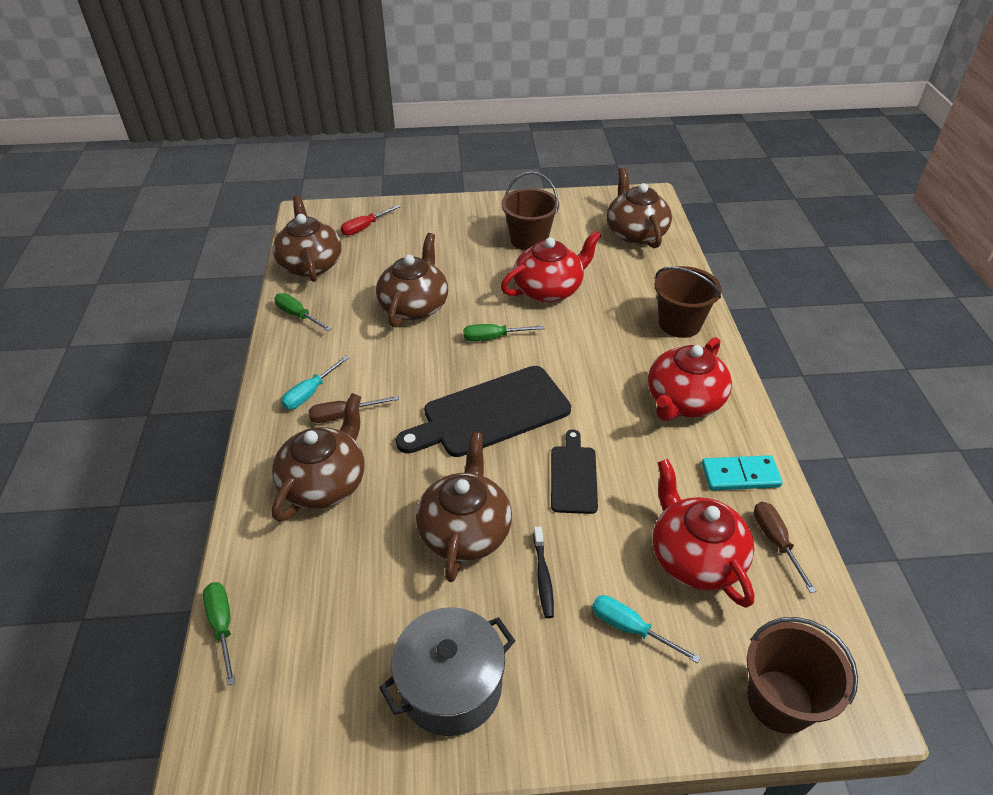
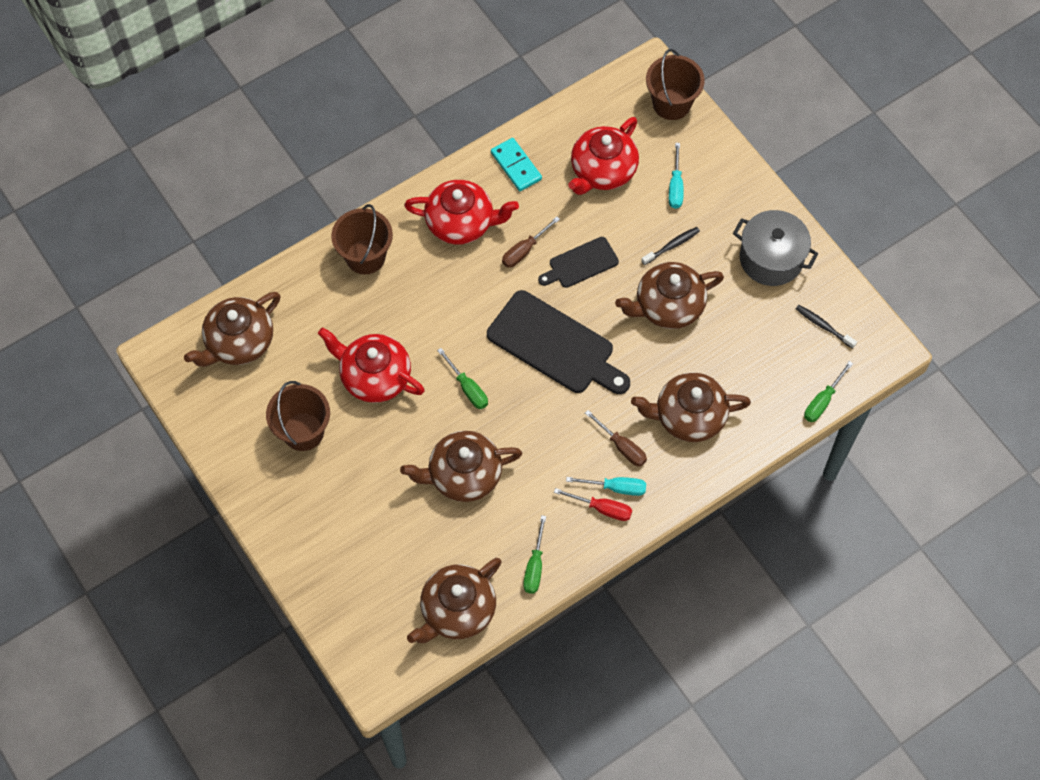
camera: 120 degrees left, 20 degrees up
(310, 692) = (823, 326): none -> black toothbrush
(365, 228) = (367, 601): red screwdriver -> red screwdriver (602, 508)
(775, 541) = (561, 132): brown screwdriver -> brown screwdriver (524, 250)

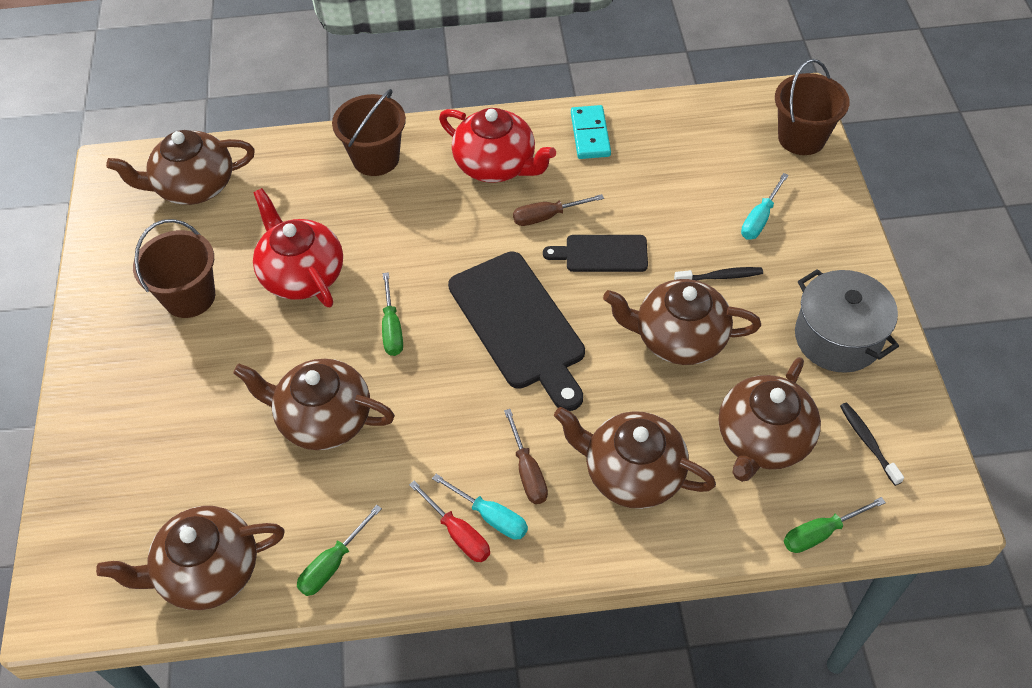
camera: 30 degrees right, 10 degrees down
(602, 171) = (683, 173): red teapot -> none
(758, 355) = (762, 439): none -> brown teapot

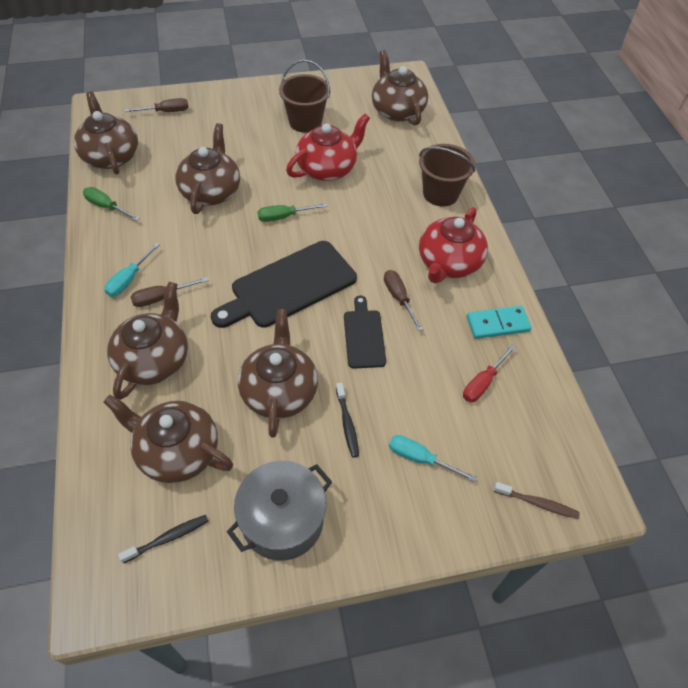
camera: 80 degrees right, 0 degrees up
(107, 494) = (166, 112): none -> brown screwdriver
(458, 534) = (118, 264): red screwdriver -> red screwdriver (483, 383)
(801, 138) = (537, 503): brown bucket -> brown toothbrush
(820, 533) = (85, 491): green screwdriver -> none

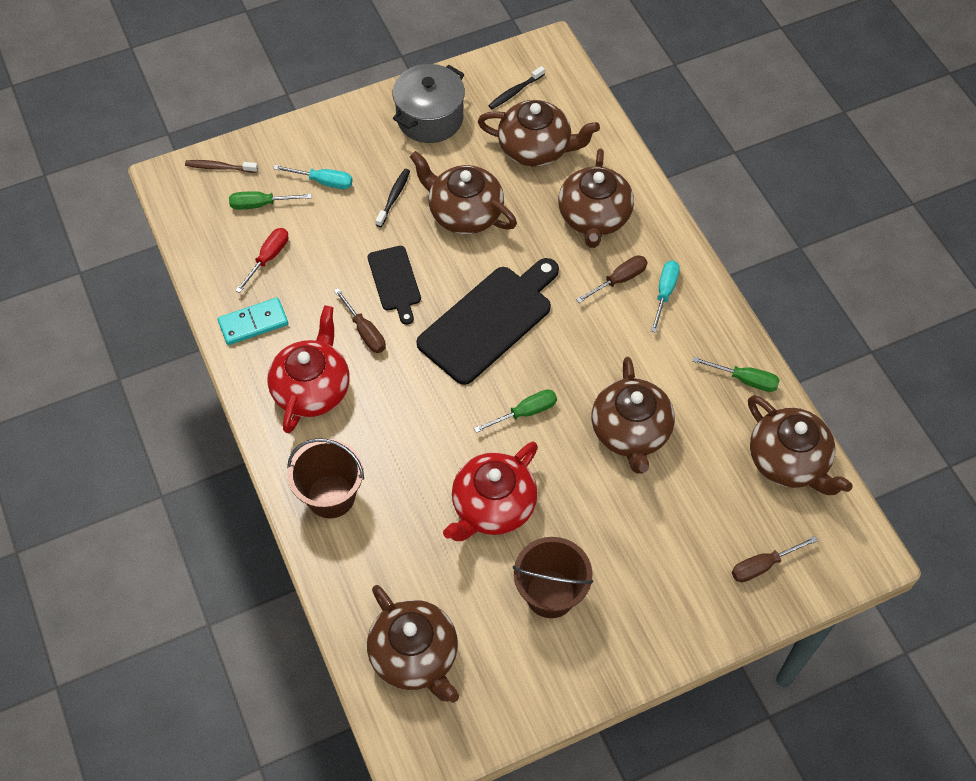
camera: 170 degrees right, 5 degrees up
(279, 391) = (464, 213): brown teapot -> brown teapot turned 135 degrees clockwise
(347, 423) = (394, 197): black toothbrush -> black toothbrush turned 45 degrees clockwise
(490, 444) = (261, 204): none -> green screwdriver

